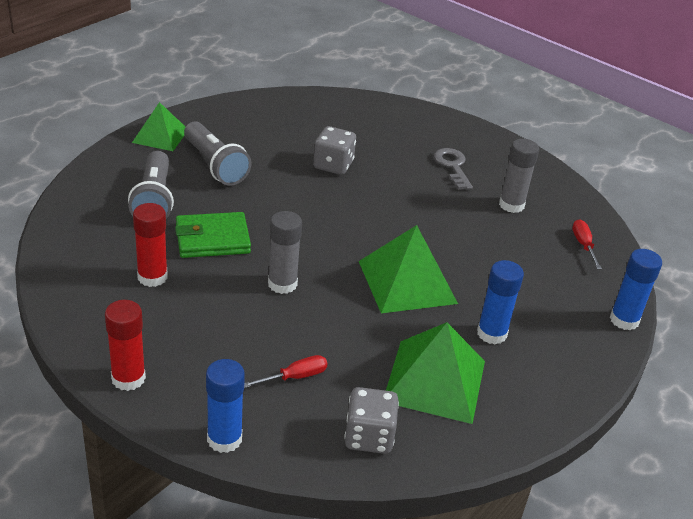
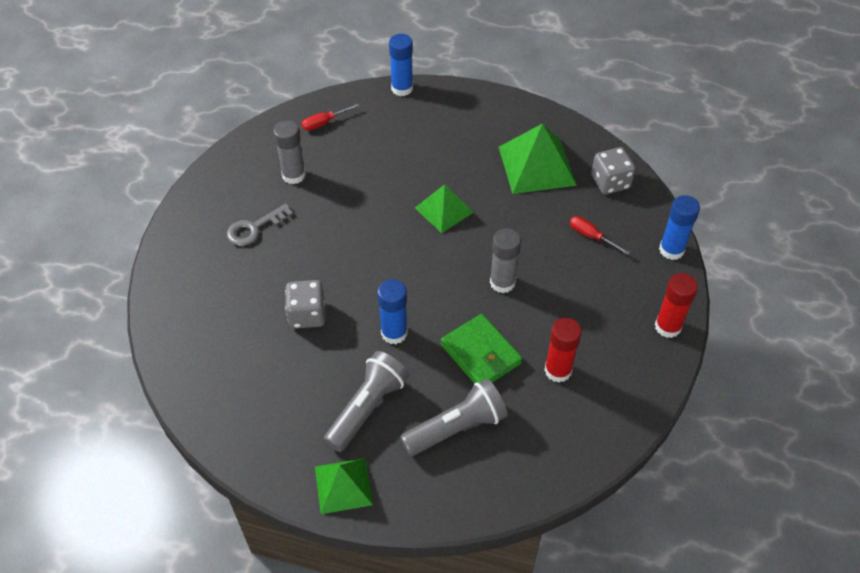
camera: 110 degrees left, 15 degrees up
(407, 282) = (444, 210): green pyramid -> green pyramid, size x0.63
(491, 333) = (467, 149): blue glue stick -> blue glue stick (394, 333)

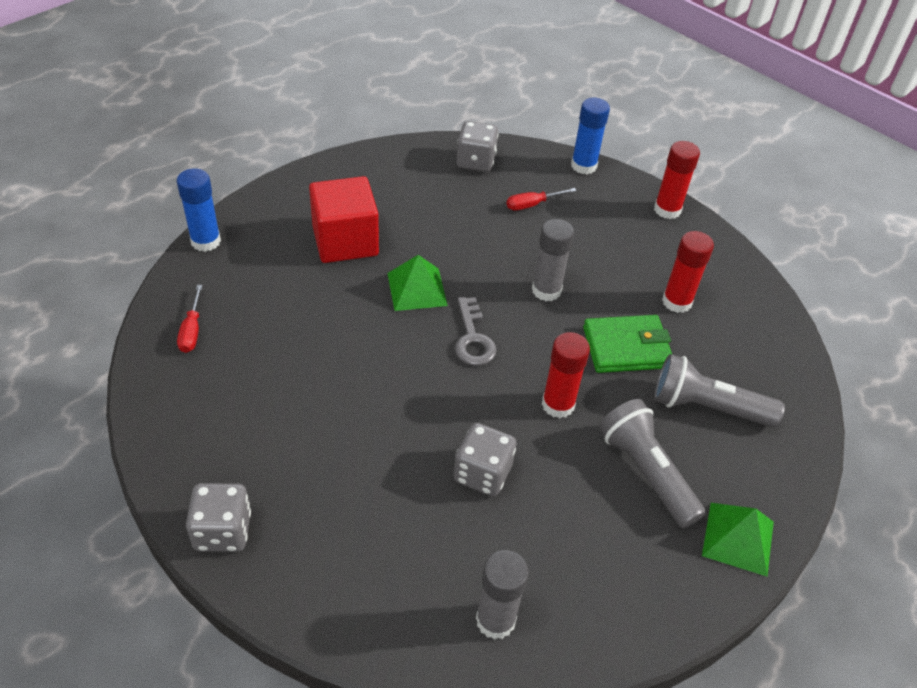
camera: 65 degrees left, 5 degrees down
(192, 213) = (223, 531): none -> grey dice
(254, 228) = (306, 472): grey key -> grey key (473, 338)
(293, 175) = (252, 395): grey glue stick -> grey glue stick (495, 620)
(394, 333) = (558, 404): blue glue stick -> red glue stick
(456, 427) = (707, 407): grey flashlight -> grey flashlight turned 75 degrees counterclockwise
(459, 152) = (345, 241): none -> red cube
(537, 165) = (414, 196): green pyramid -> none

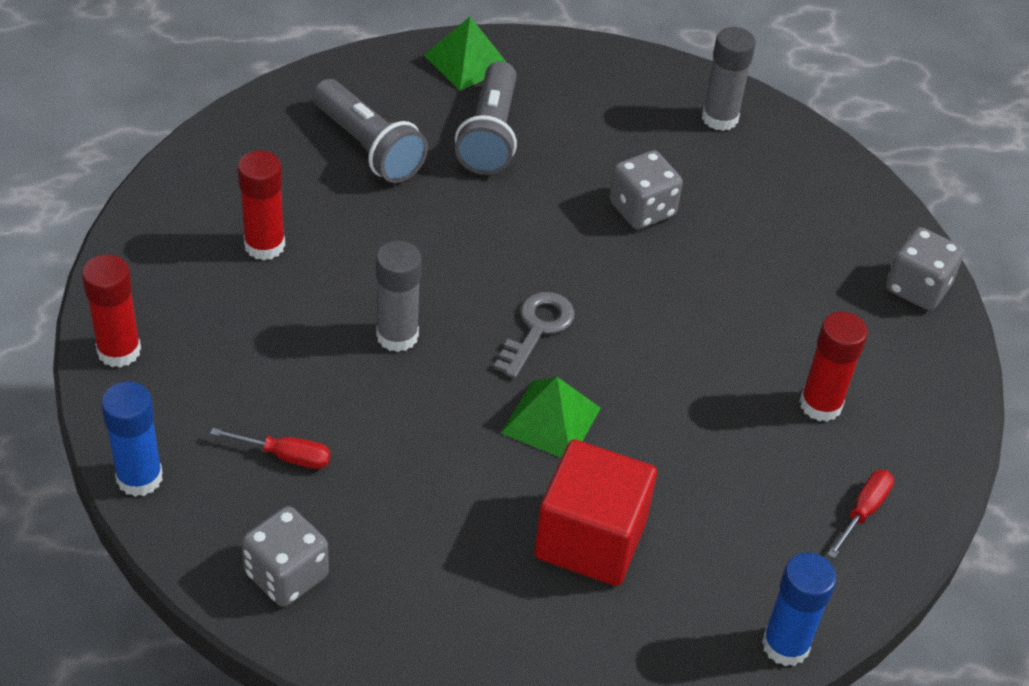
camera: 145 degrees left, 0 degrees up
(558, 404) = (512, 223): red glue stick -> red glue stick (820, 405)
(626, 347) = (380, 233): green wallet -> none

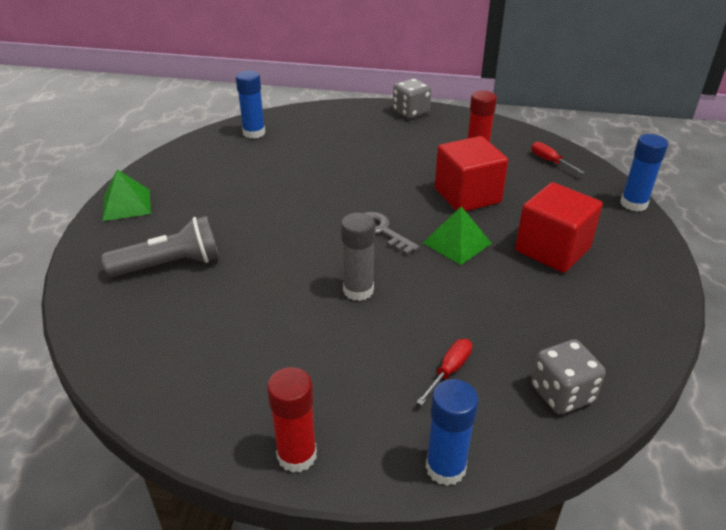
camera: 65 degrees left, 10 degrees down
(264, 245) = (231, 338): red glue stick -> none
(490, 135) = (202, 211): grey flashlight -> none
(642, 210) = (306, 173): grey dice -> none
(685, 412) = (467, 196): none -> red cube
(720, 118) = (254, 133): grey glue stick -> blue glue stick

